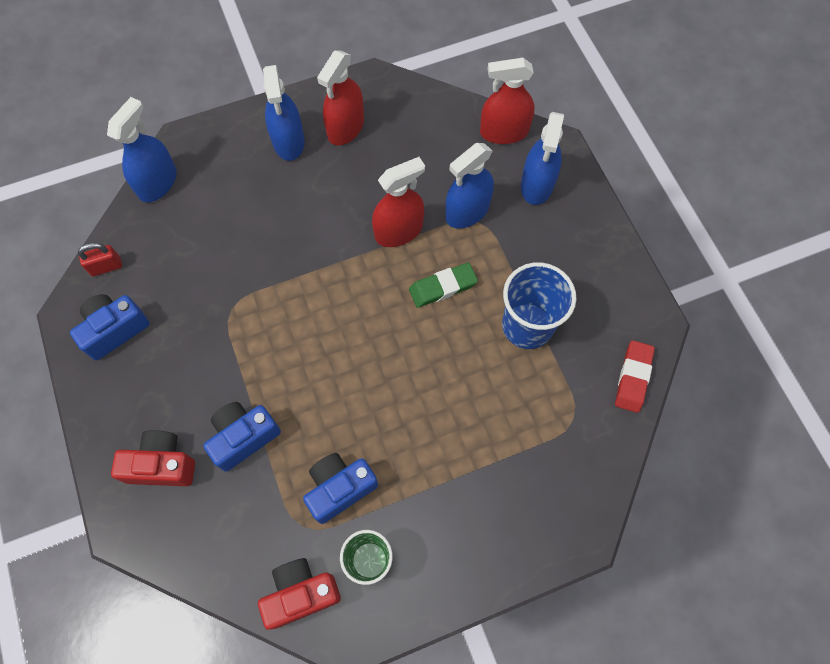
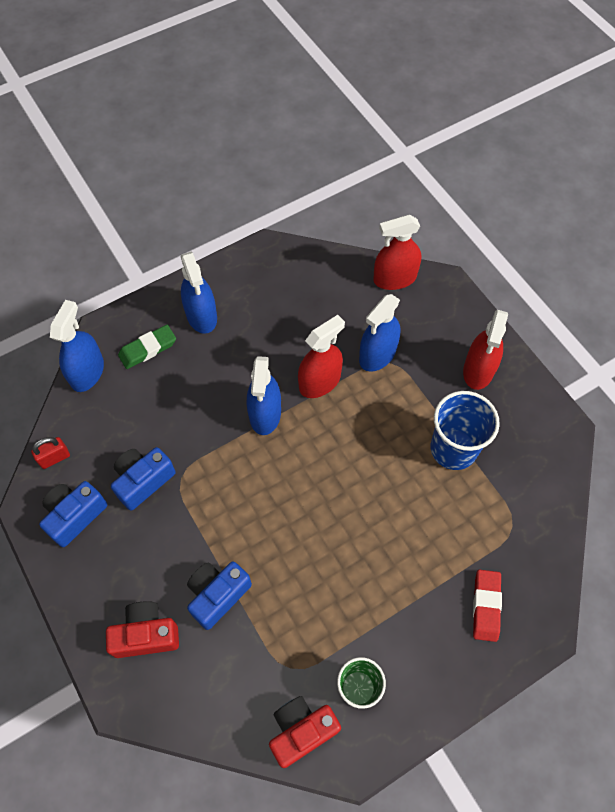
camera: 10 degrees left, 5 degrees down
(339, 488) = (316, 626): blue camera -> blue camera (143, 481)
(345, 127) = (251, 295): red spray bottle -> red spray bottle (478, 370)
(442, 287) = (370, 426): green eraser -> green eraser (148, 349)
(537, 184) = (434, 321): blue spray bottle -> blue spray bottle (265, 414)
(633, 378) = (556, 480): red eraser -> red eraser (486, 606)

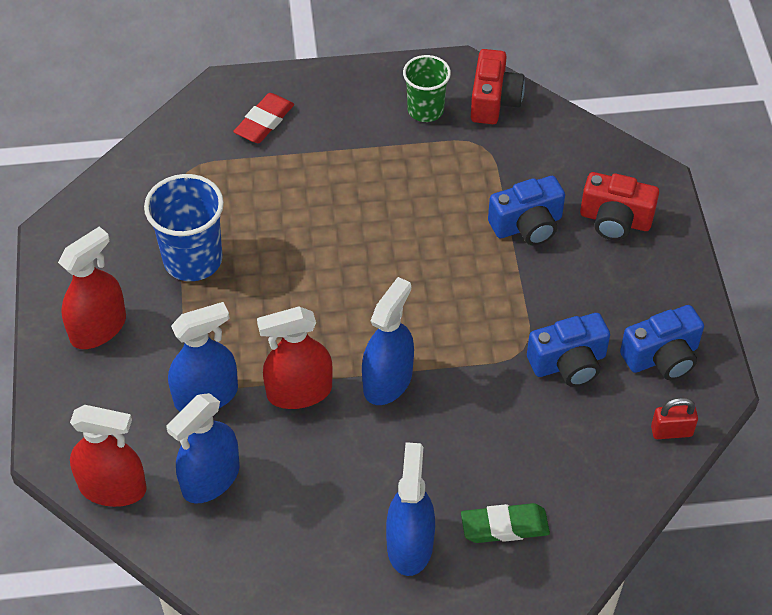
camera: 155 degrees left, 10 degrees down
(87, 372) = (599, 527): blue spray bottle -> blue spray bottle (211, 479)
(301, 731) = (494, 101): red camera -> red camera turned 75 degrees counterclockwise

